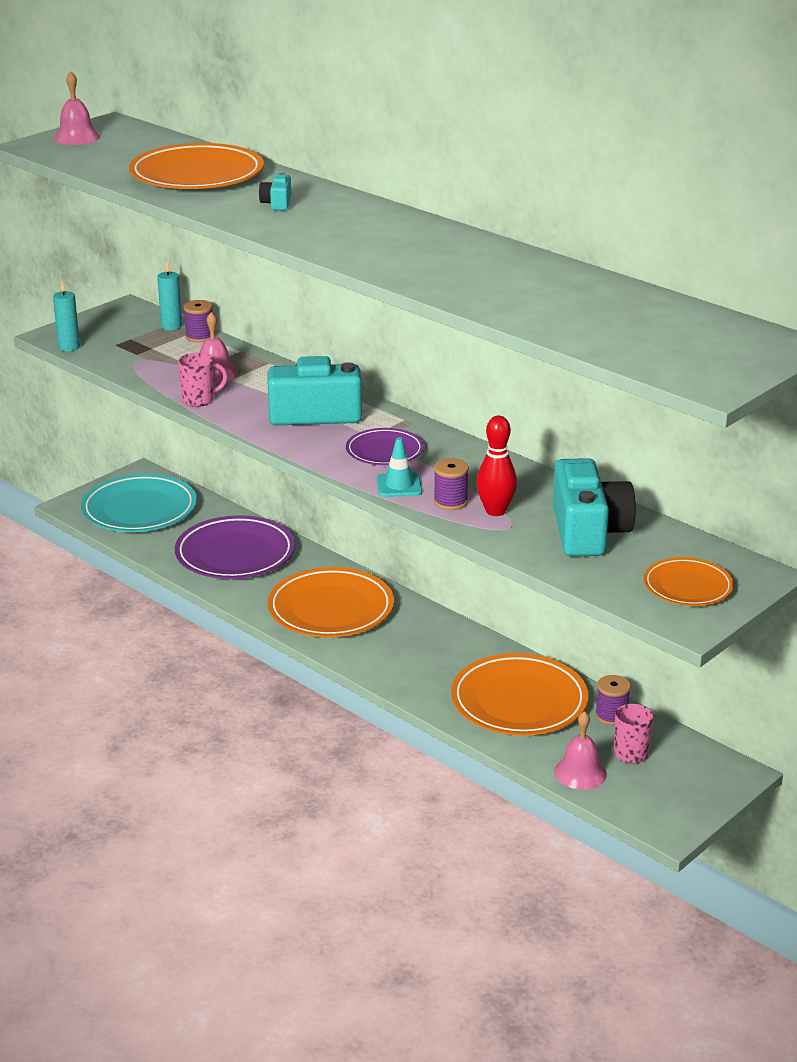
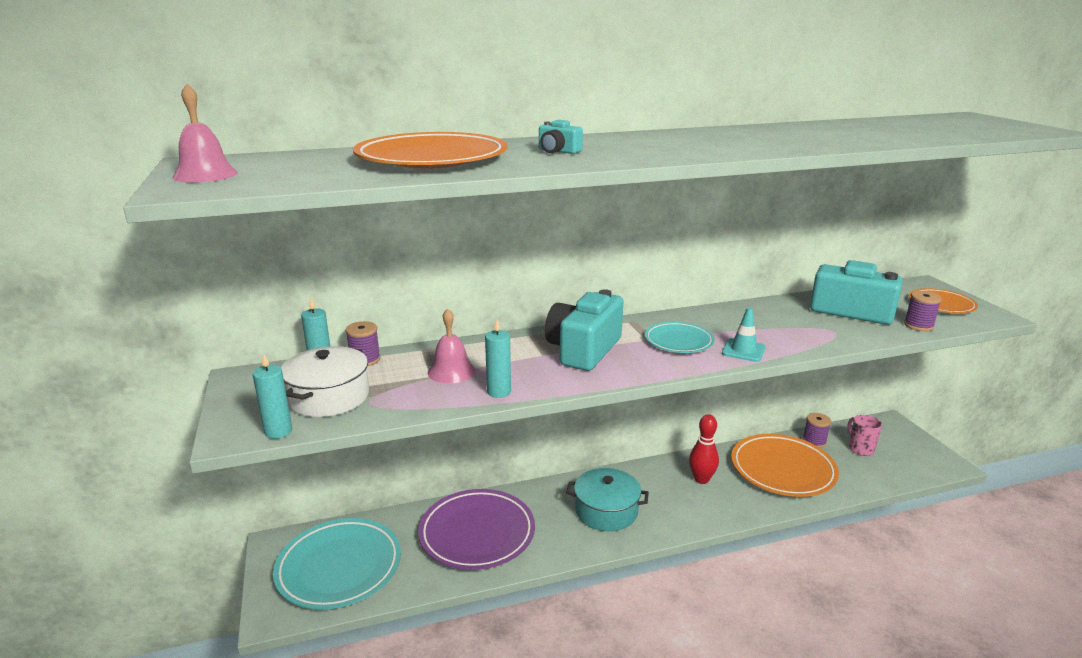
camera: 60 degrees left, 5 degrees down
(129, 345) = (328, 397): none -> white pot
(199, 400) = (499, 392): pink mug -> turquoise candle
(331, 609) = (606, 511): orange plate -> turquoise pot
(384, 451) = (678, 341): purple plate -> turquoise plate
(450, 502) = (783, 340): purple spool -> purple spool (918, 325)
(495, 511) = (806, 329): red bowling pin -> red bowling pin (701, 479)
(580, 773) = (879, 475): pink bell -> none

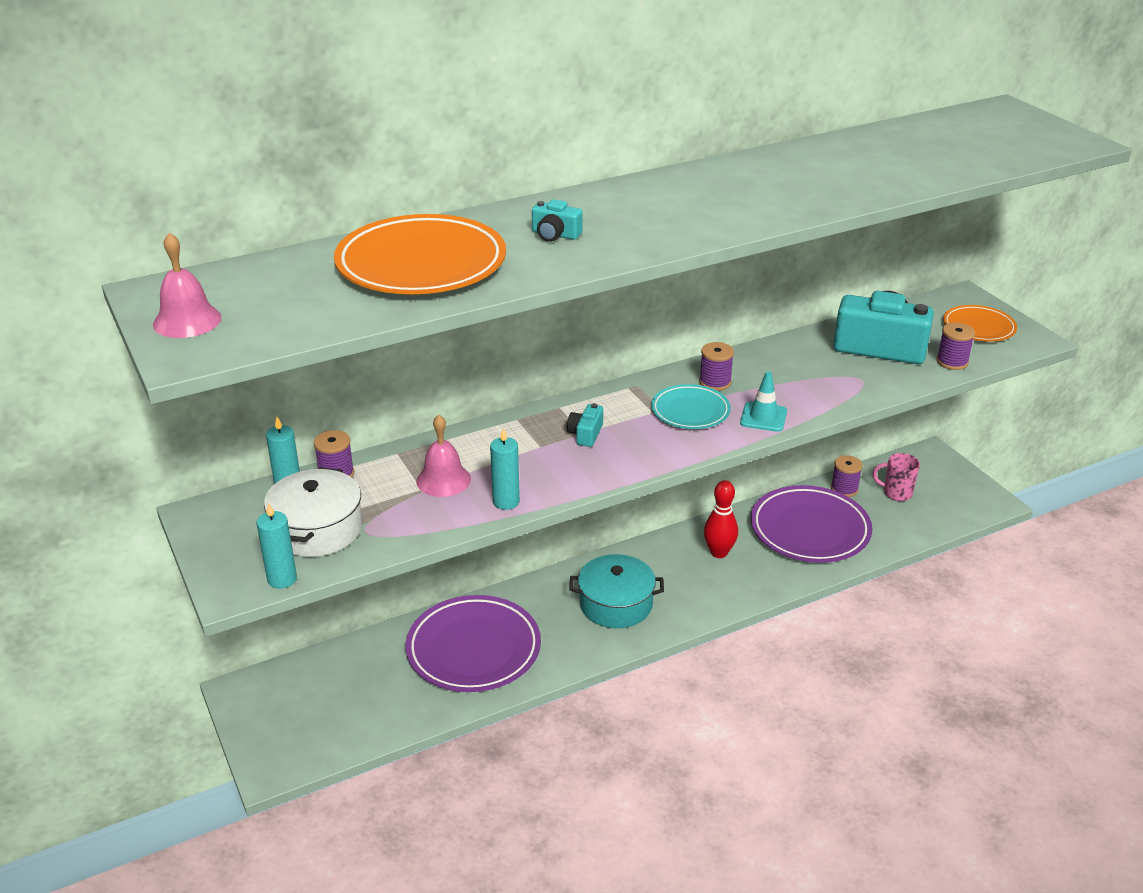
camera: 10 degrees left, 10 degrees up
(339, 567) = (326, 708): turquoise plate -> none
(583, 350) = (585, 434): turquoise camera -> turquoise camera, size x0.43
(703, 324) = (715, 382): none -> purple spool
(782, 470) = (810, 530): orange plate -> purple plate
(860, 449) = (896, 493): pink mug -> pink mug turned 45 degrees counterclockwise

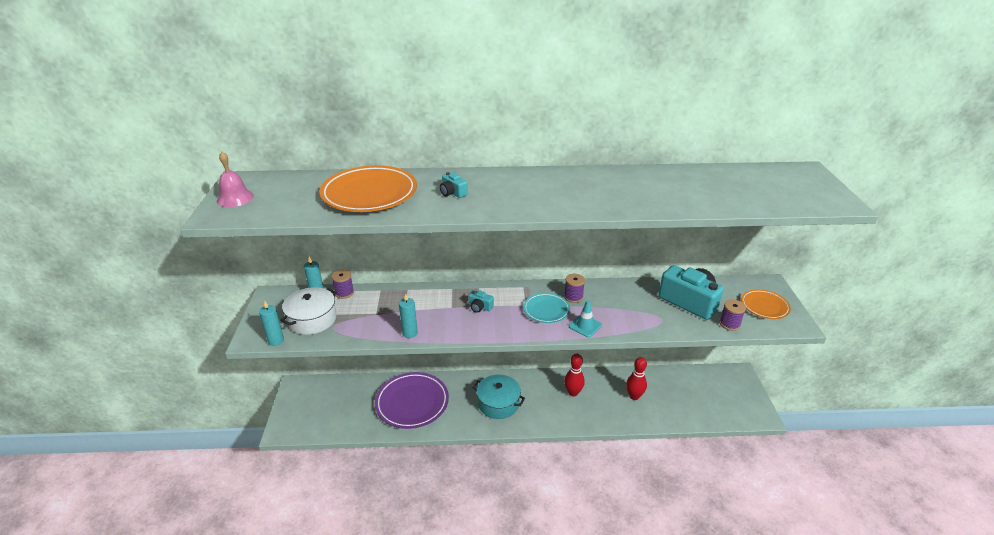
camera: 25 degrees right, 0 degrees up
(443, 480) = (390, 311): pink bell -> none
(585, 434) = (480, 307): turquoise camera -> turquoise camera turned 105 degrees counterclockwise
(810, 530) = (634, 396): purple plate -> red bowling pin
(844, 489) = (670, 378): purple spool -> none
(896, 493) = (701, 390): pink mug -> none

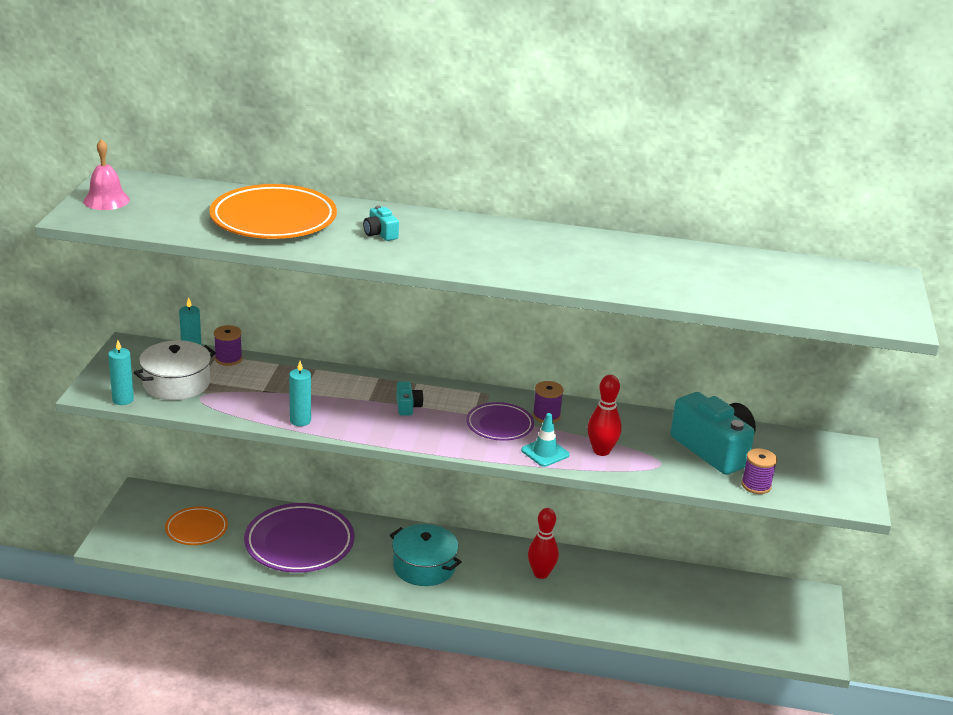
camera: 10 degrees right, 5 degrees down
(480, 307) = (408, 406): turquoise camera -> turquoise camera turned 135 degrees counterclockwise
(546, 310) = (499, 425): turquoise plate -> purple plate
(634, 396) = (632, 595): red bowling pin -> red bowling pin (601, 451)
(764, 306) = (823, 473): orange plate -> orange plate (196, 529)

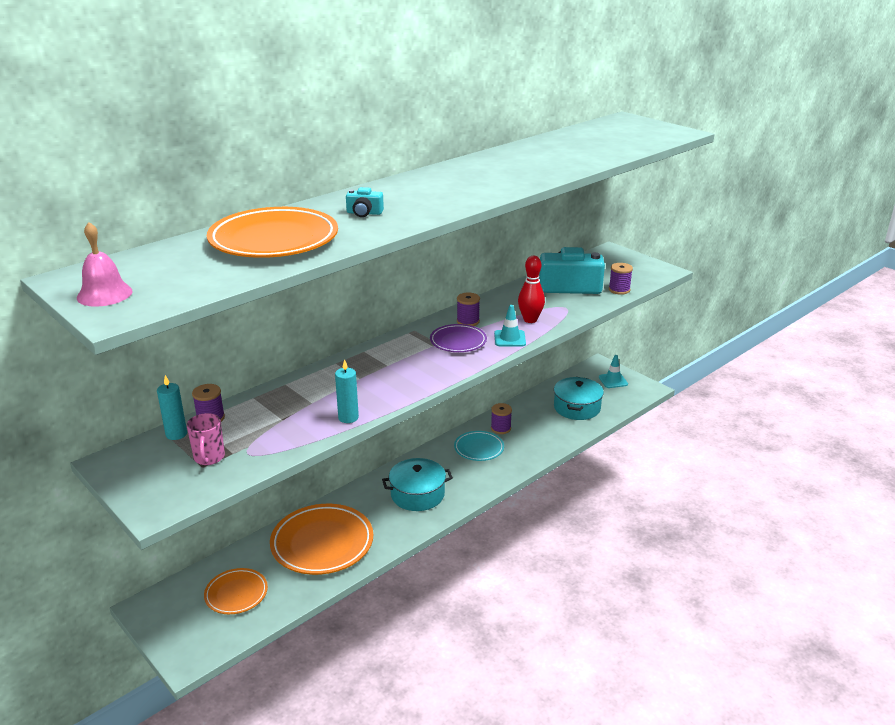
camera: 50 degrees left, 0 degrees up
(123, 400) = (193, 497): turquoise candle -> none
(176, 383) = (209, 458): white pot -> pink mug
(299, 543) = (322, 543): purple plate -> orange plate
(408, 406) = (389, 366): turquoise camera -> none
(541, 573) = (479, 448): red bowling pin -> turquoise plate
(593, 574) = (501, 428): none -> purple spool
(703, 613) = (577, 407): none -> turquoise pot
(796, 620) = (613, 380): none -> turquoise traffic cone

